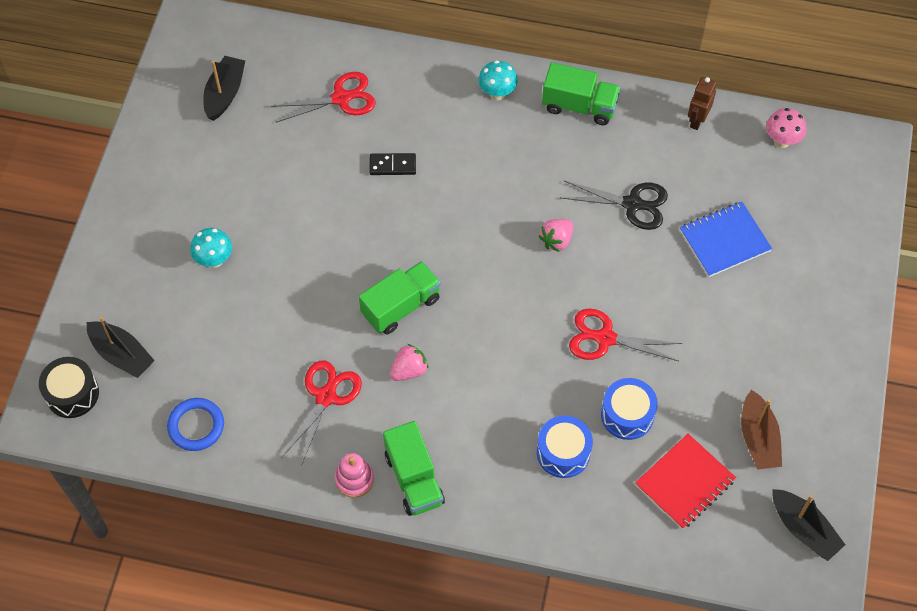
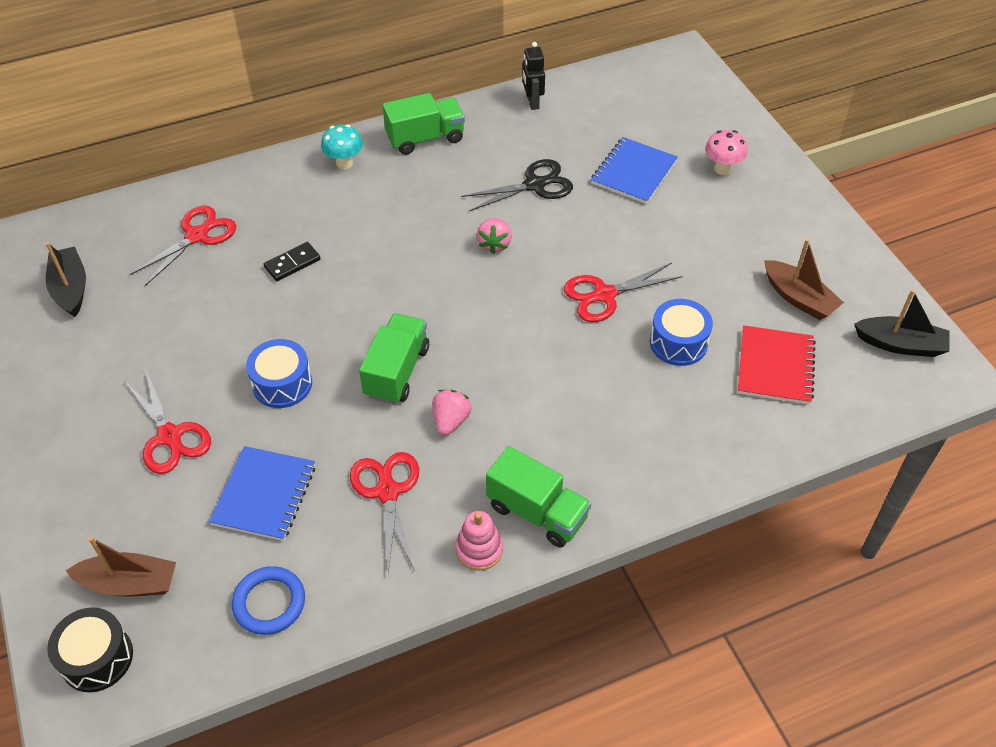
camera: 35 degrees left, 10 degrees down
(122, 354) = (129, 583): black boat -> brown boat
(214, 260) = (170, 436): turquoise mushroom -> red scissors
(245, 346) = (264, 495): none -> blue notebook
(563, 452) = (652, 405): blue drum -> blue drum (282, 384)
(697, 120) = (532, 102): brown robot -> black robot
(781, 141) = (612, 84): pink mushroom -> pink mushroom (722, 169)

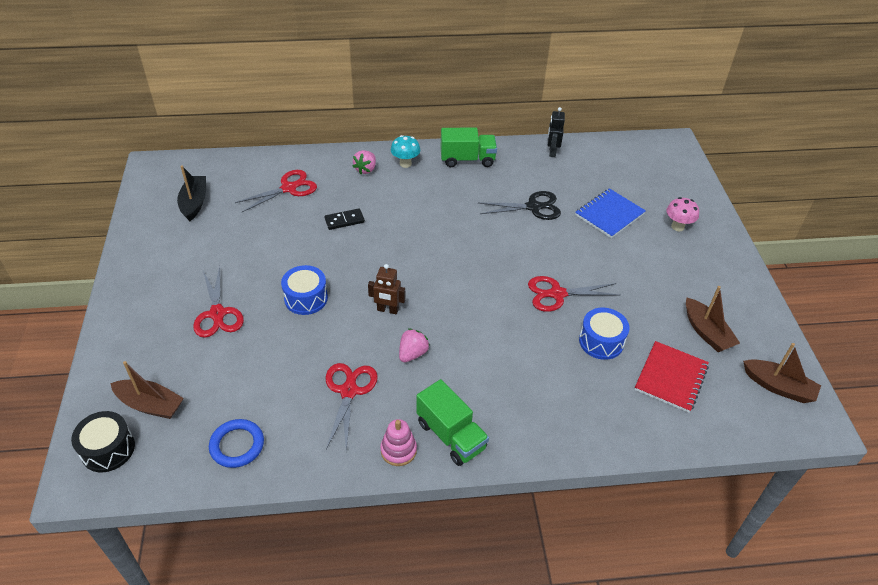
camera: 15 degrees right, 5 degrees down
(264, 495) = (264, 370): blue notebook -> none
(397, 371) = (387, 310): green truck -> brown robot
(494, 244) = (489, 240): pink strawberry -> pink strawberry (366, 169)
(900, 344) = (778, 387): black boat -> brown boat

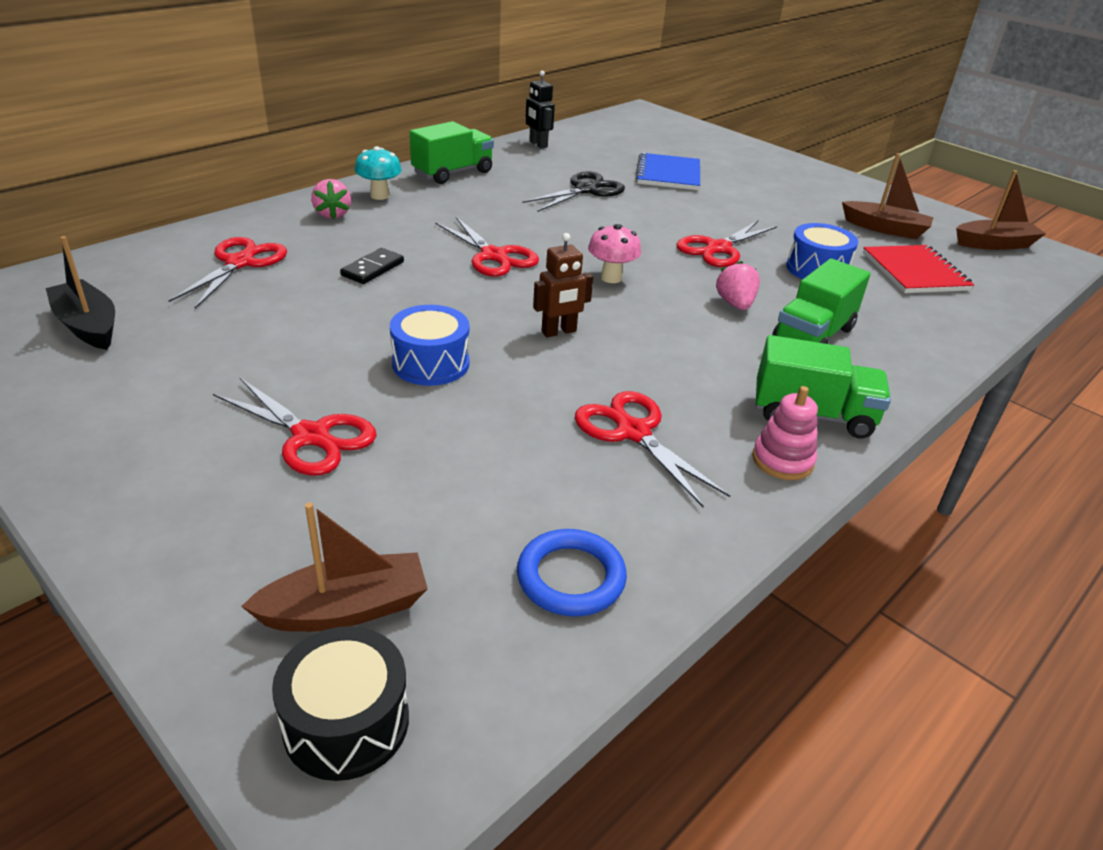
camera: 40 degrees left, 10 degrees down
(412, 353) = (652, 359): pink strawberry -> pink strawberry (735, 304)
(415, 239) = (494, 256): none -> red scissors
(525, 387) = (813, 336): none -> green truck
(677, 226) = (740, 165): pink mushroom -> pink mushroom (611, 278)

